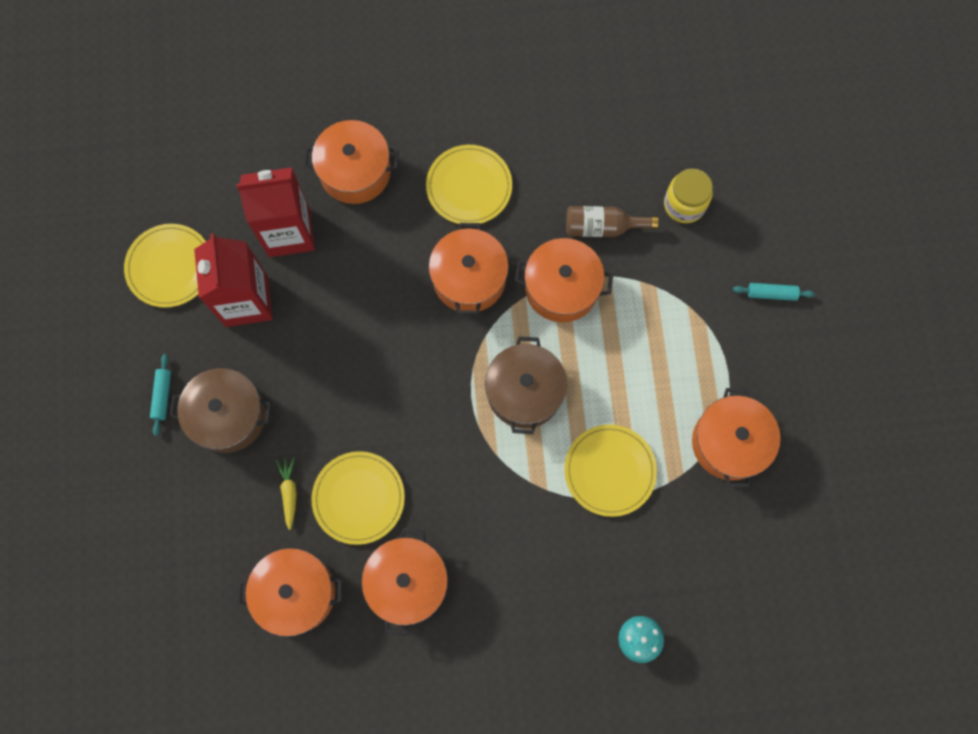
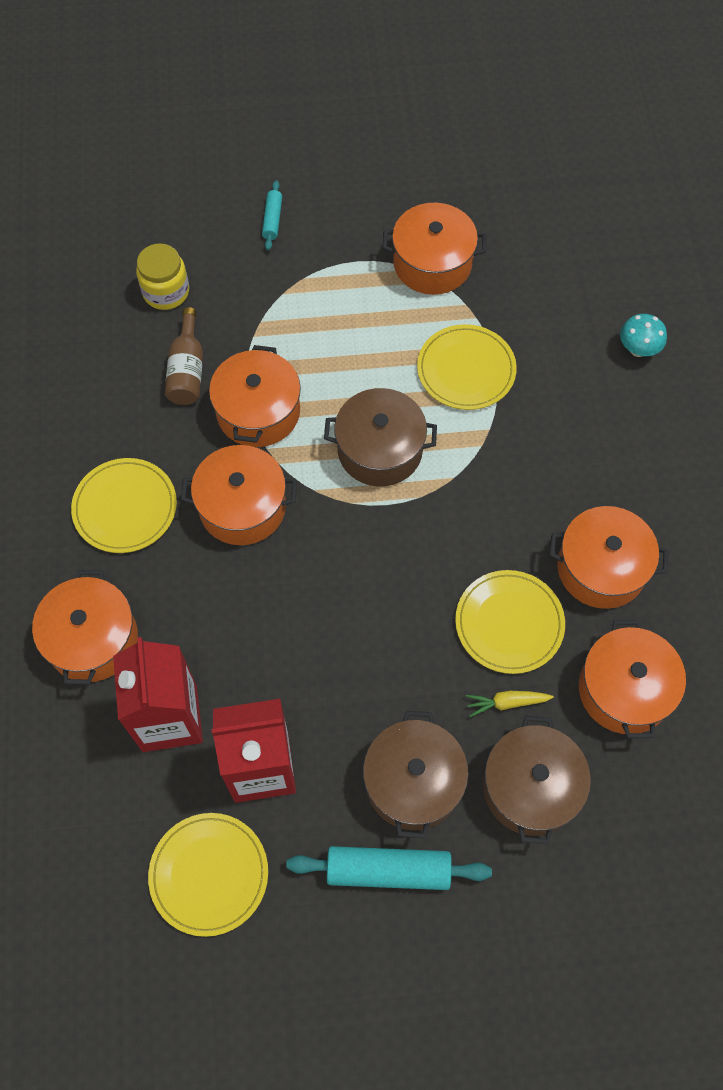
camera: 90 degrees left, 10 degrees down
(163, 396) = (388, 870): turquoise rolling pin -> turquoise rolling pin, size x1.86
(218, 508) = (530, 787): none -> brown pot

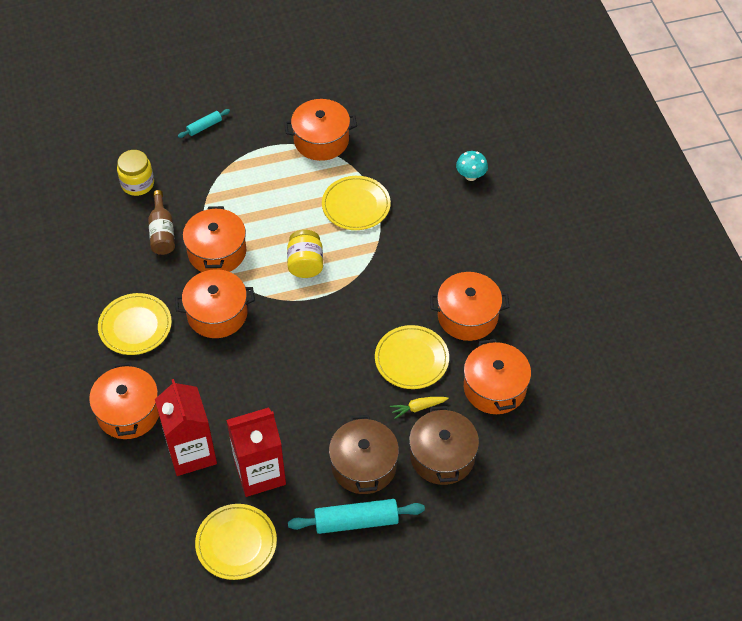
camera: 10 degrees left, 10 degrees down
(272, 220) = (204, 127): turquoise rolling pin -> turquoise rolling pin turned 60 degrees clockwise
(380, 450) = (305, 264): brown pot -> yellow jar

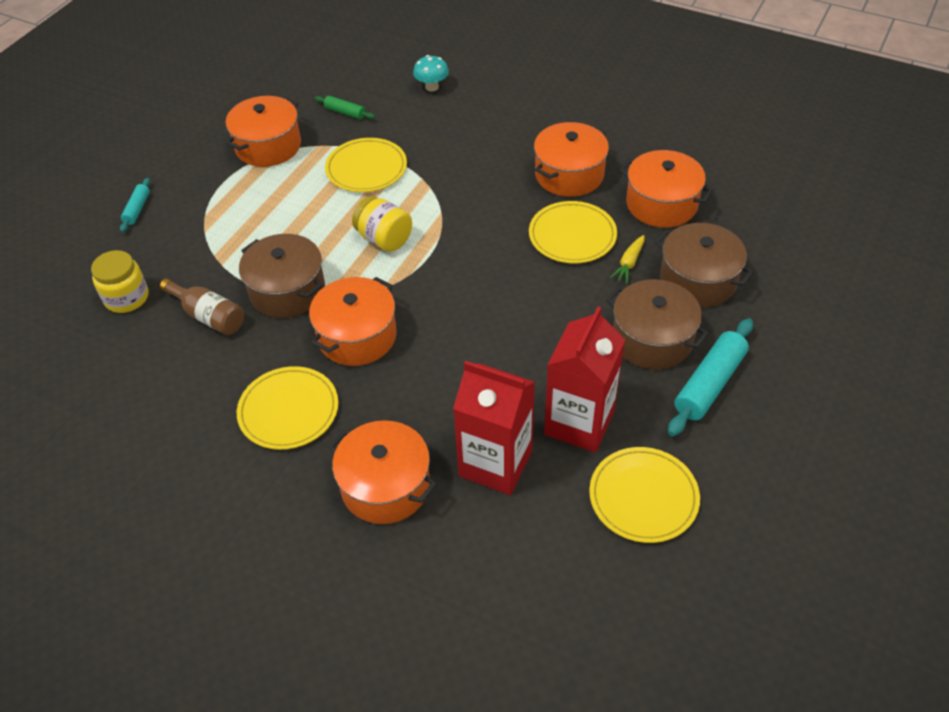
camera: 45 degrees left, 5 degrees down
(217, 252) = (287, 290): orange pot -> brown pot
(394, 152) = (345, 112): none -> green rolling pin

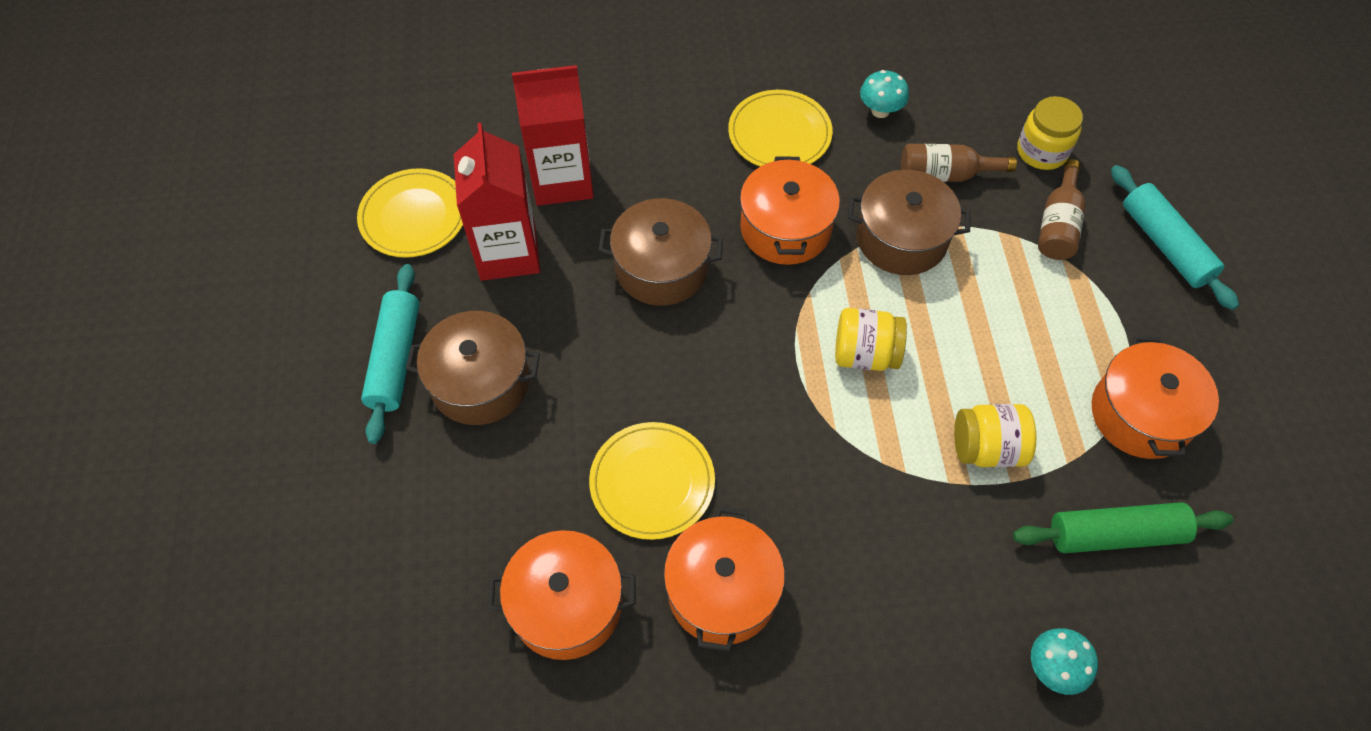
camera: 145 degrees right, 10 degrees up
(137, 209) = (1165, 245): turquoise rolling pin -> turquoise rolling pin, size x1.86
(181, 250) = (1058, 225): none -> brown bottle
(194, 387) = (880, 111): none -> turquoise mushroom
(345, 112) = (1115, 535): green rolling pin -> green rolling pin, size x1.86
(366, 168) = (987, 448): yellow plate -> yellow jar
(385, 486) = (642, 119): orange pot -> none
(629, 263) = (559, 475): yellow carrot -> none
(698, 280) = (462, 495): brown pot -> brown pot (661, 268)

